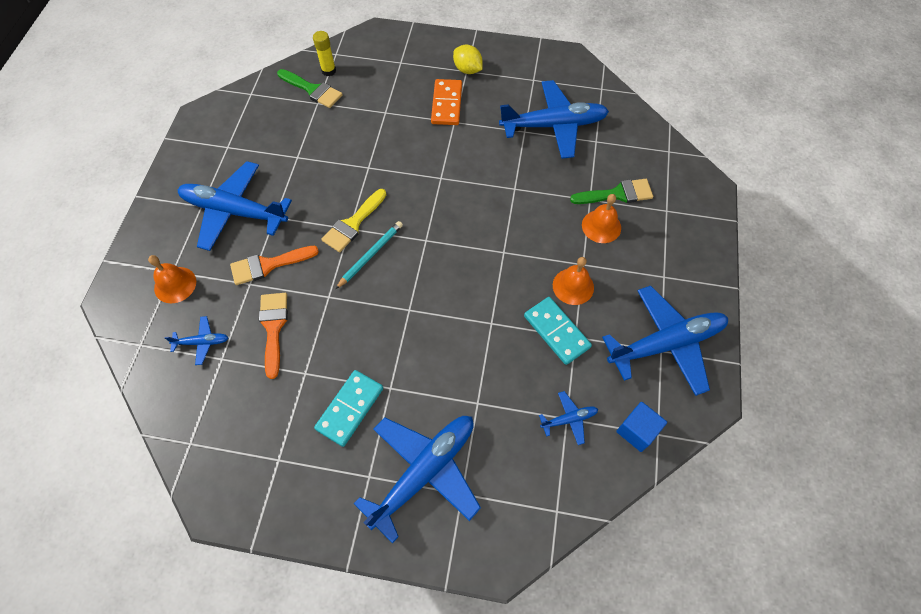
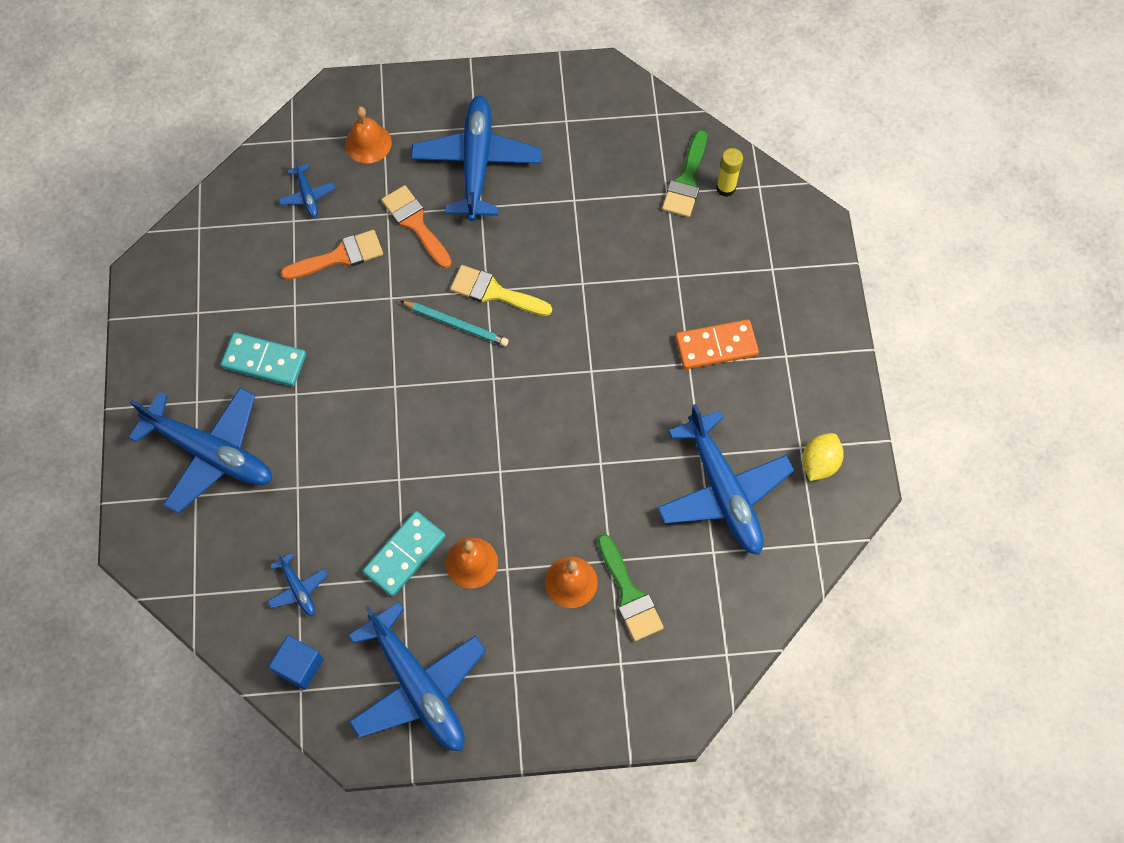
camera: 75 degrees right, 5 degrees up
(467, 70) = (788, 356): yellow lemon -> yellow lemon (819, 463)

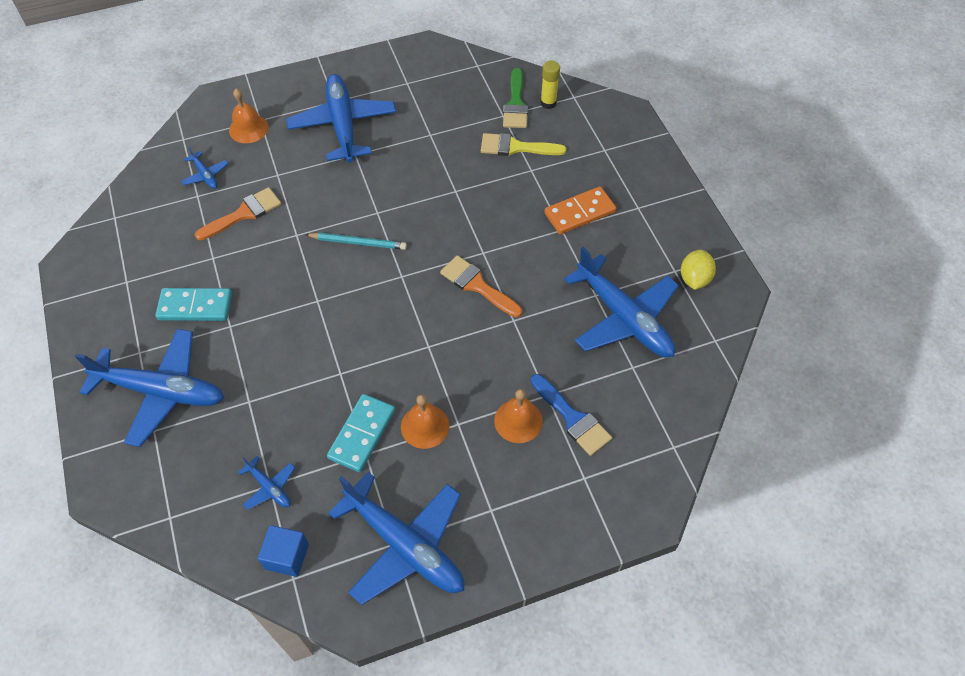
camera: 15 degrees left, 10 degrees down
(415, 223) = (303, 177): orange brush -> orange brush (477, 285)
(494, 292) = (384, 212): yellow brush -> yellow brush (516, 147)
(629, 594) = (572, 418): green brush -> blue brush

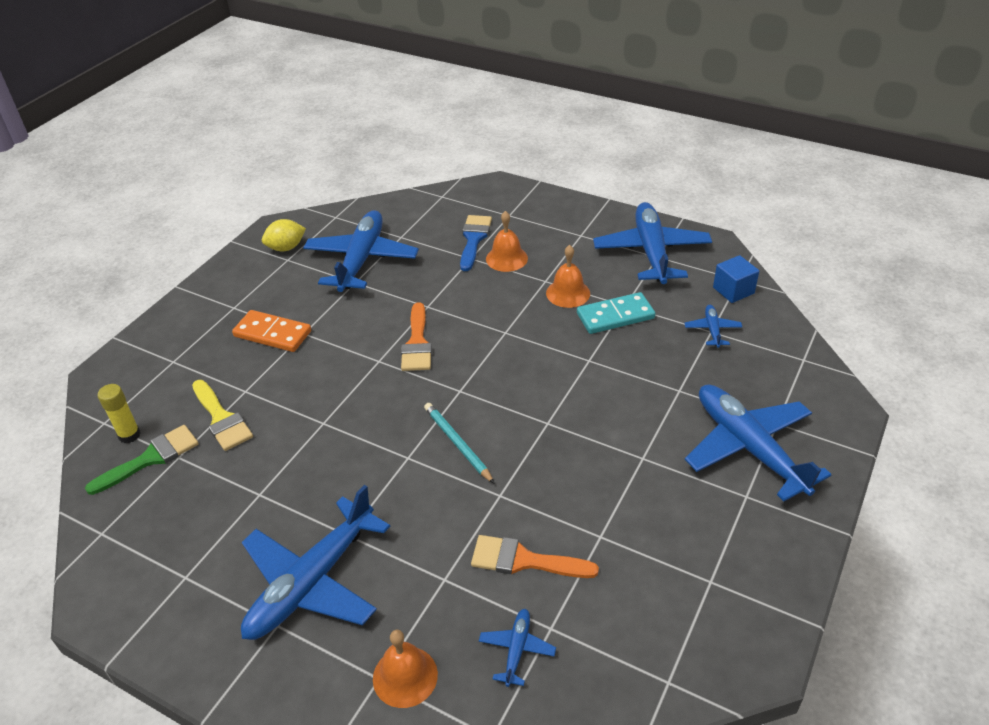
camera: 130 degrees left, 15 degrees down
(195, 306) = (659, 499): turquoise domino -> none

